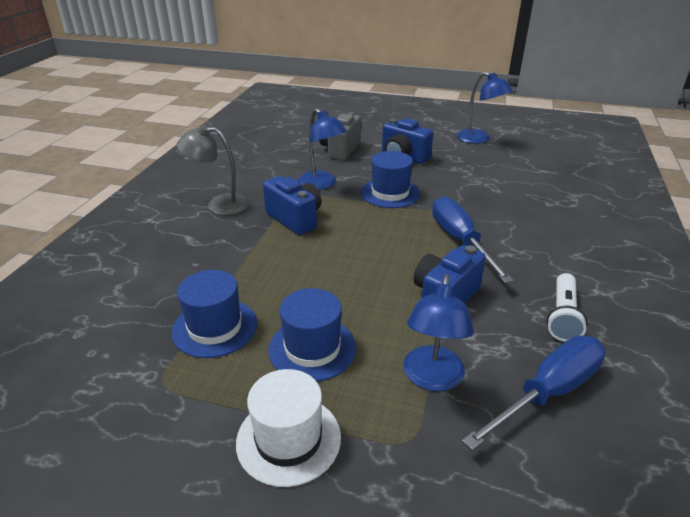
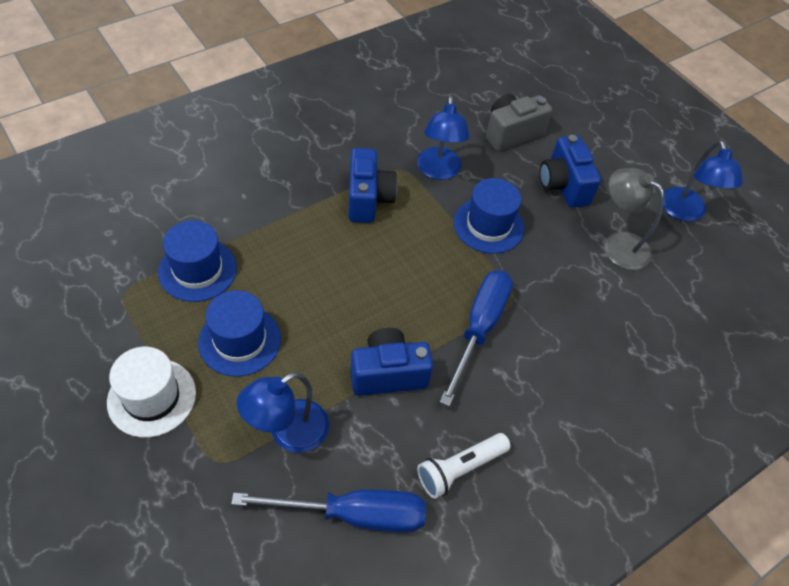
camera: 35 degrees right, 20 degrees up
(219, 205) = (325, 138): grey lamp -> grey lamp (618, 245)

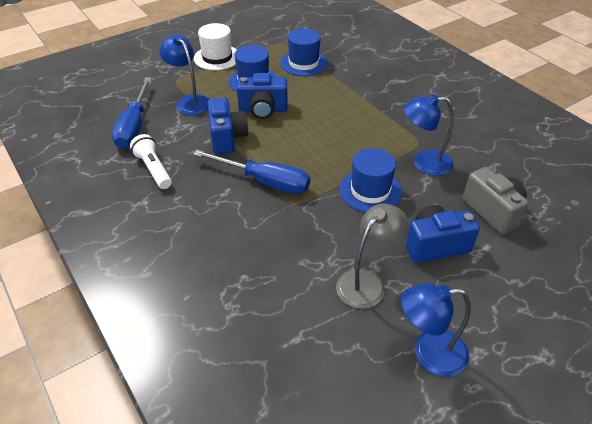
camera: 95 degrees right, 10 degrees down
(368, 199) = (380, 126): blue camera -> blue camera (263, 110)

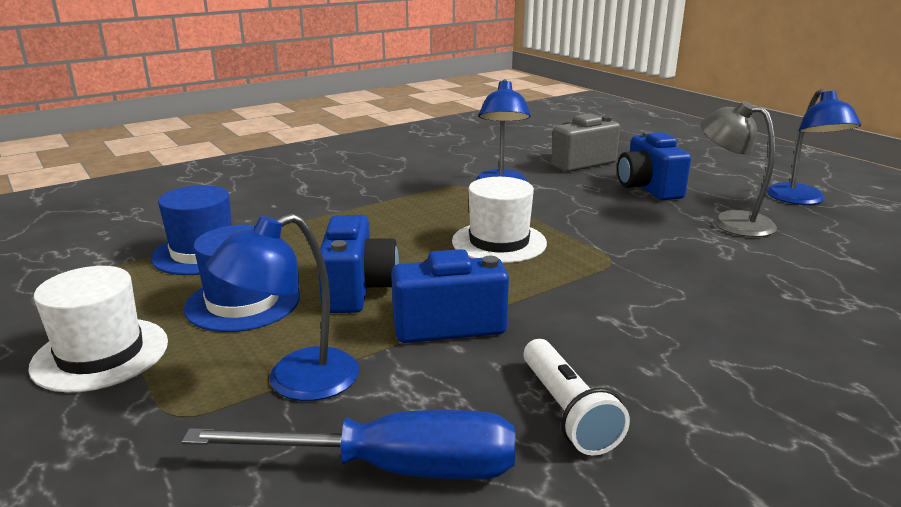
camera: 90 degrees left, 20 degrees down
(153, 169) = (567, 411): white flashlight -> white flashlight turned 75 degrees counterclockwise
(264, 181) = (570, 284): blue screwdriver -> none
(320, 157) = (499, 242): none -> white hat
(370, 191) = (566, 214): blue hat -> none

